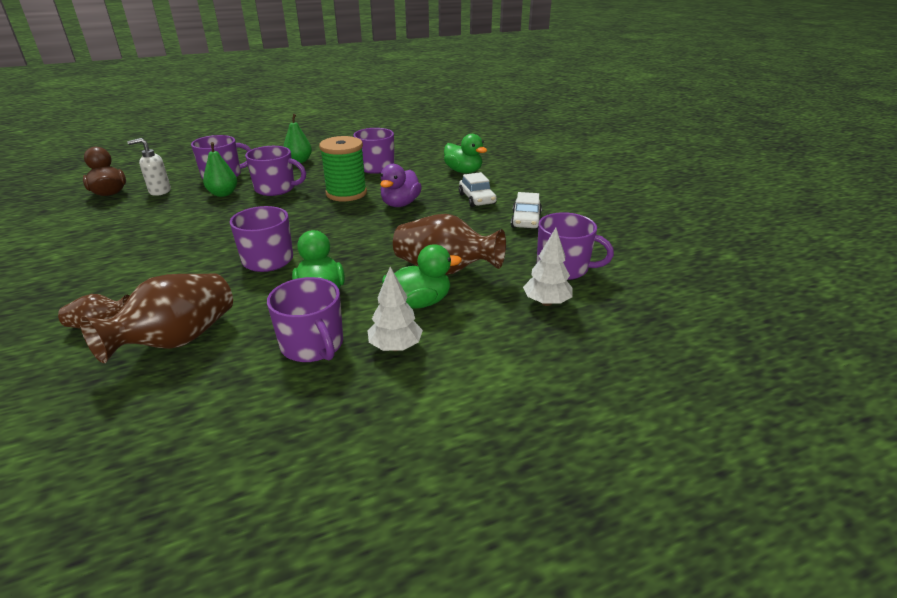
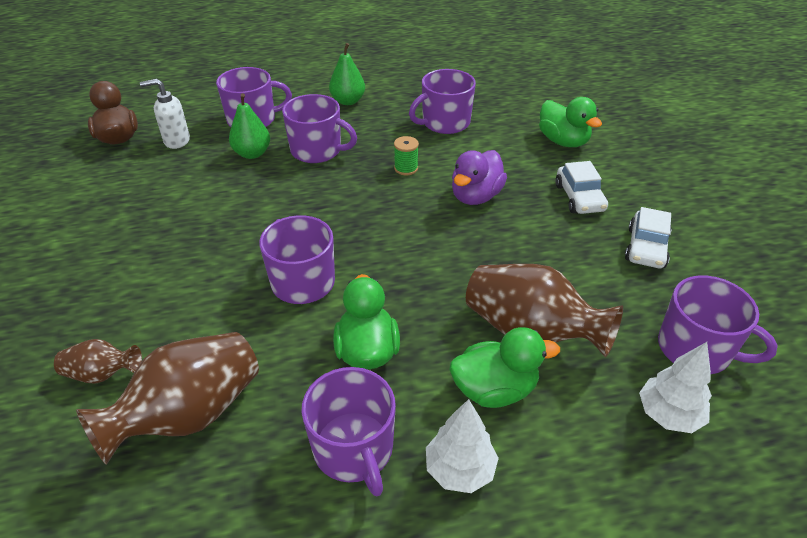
camera: 10 degrees right, 10 degrees up
(346, 193) = (406, 168): green spool -> green spool, size x0.45

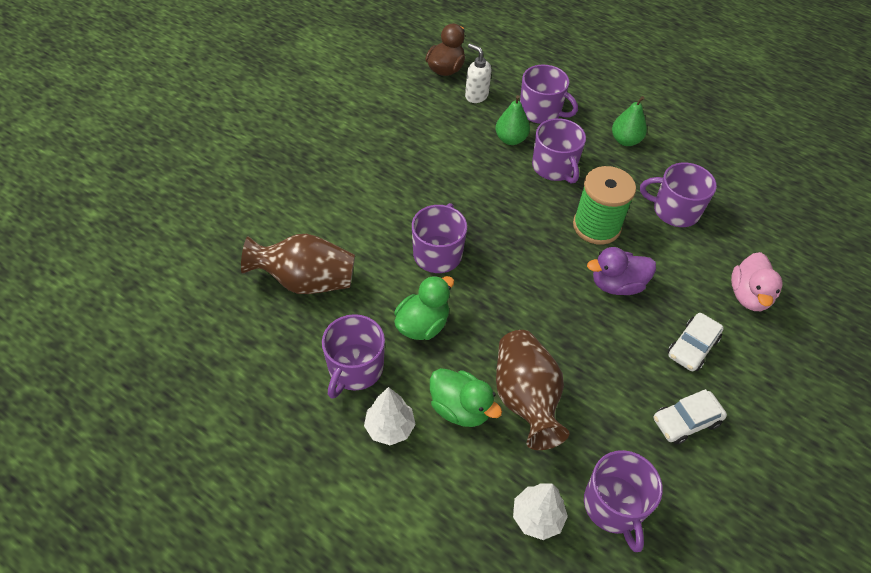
camera: 45 degrees right, 10 degrees up
(102, 374) = (292, 224): brown vase -> none
(406, 168) = (596, 226): green spool -> green spool, size x2.22
(563, 141) = (749, 296): green duck -> pink duck

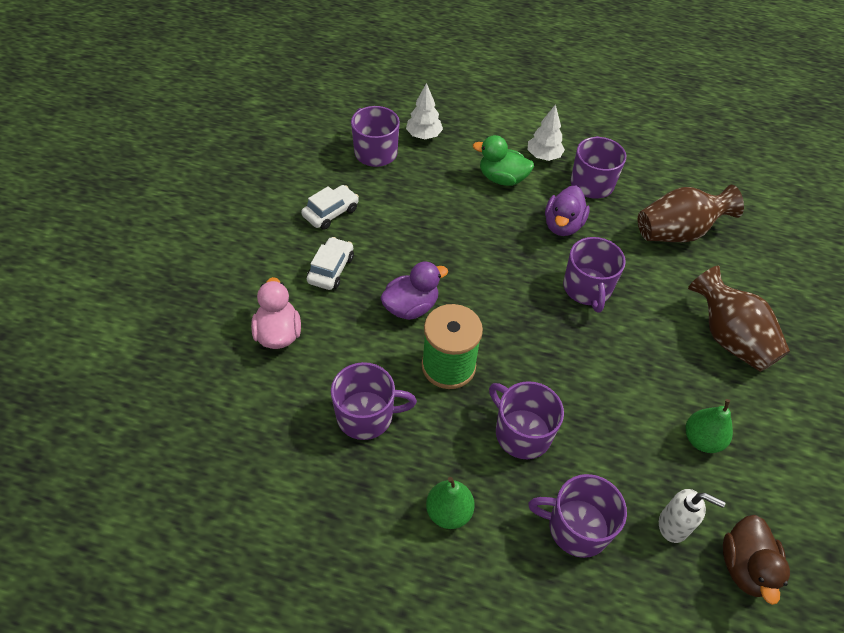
camera: 160 degrees right, 0 degrees up
(422, 325) = (562, 225): green duck -> purple duck
(510, 139) = (591, 460): green pear -> green pear (702, 439)
(525, 399) = (458, 196): brown vase -> brown vase (729, 338)

